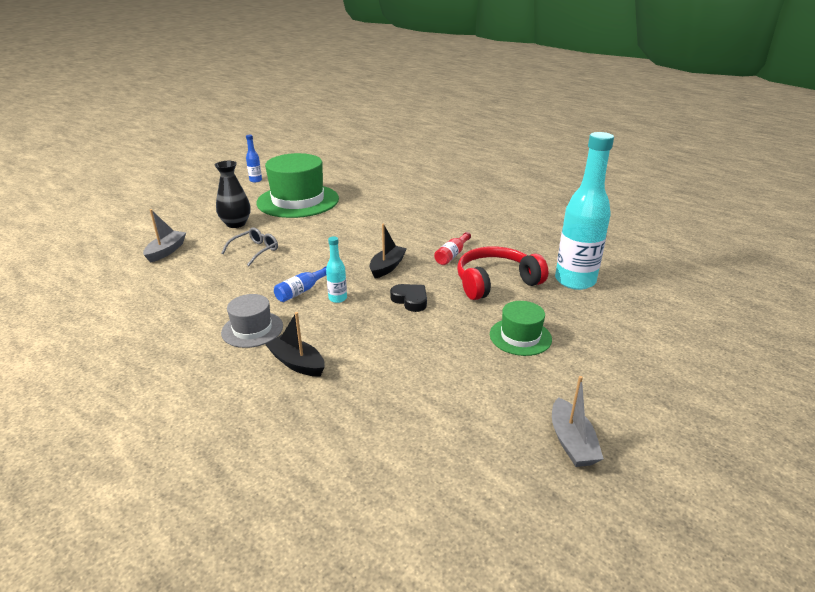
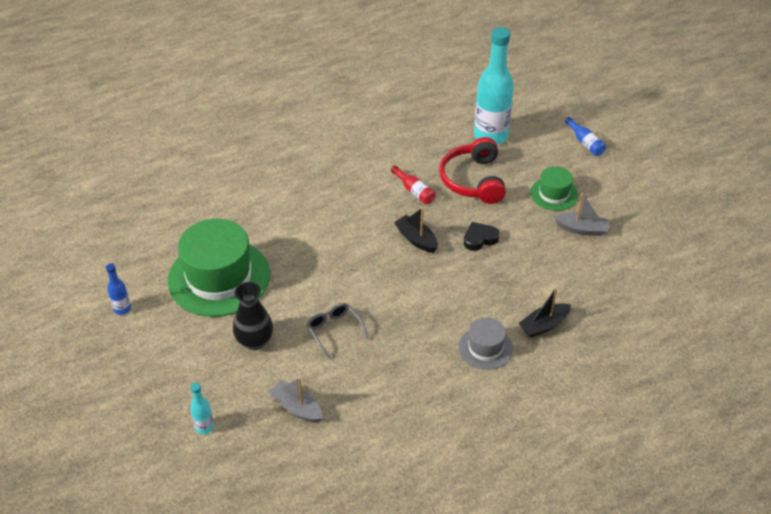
camera: 70 degrees left, 15 degrees up
(302, 291) = (434, 306): blue bottle -> blue bottle (585, 143)
(337, 298) = (458, 284): turquoise bottle -> turquoise bottle (204, 427)
(571, 442) = (664, 211): grey boat -> grey boat (582, 229)

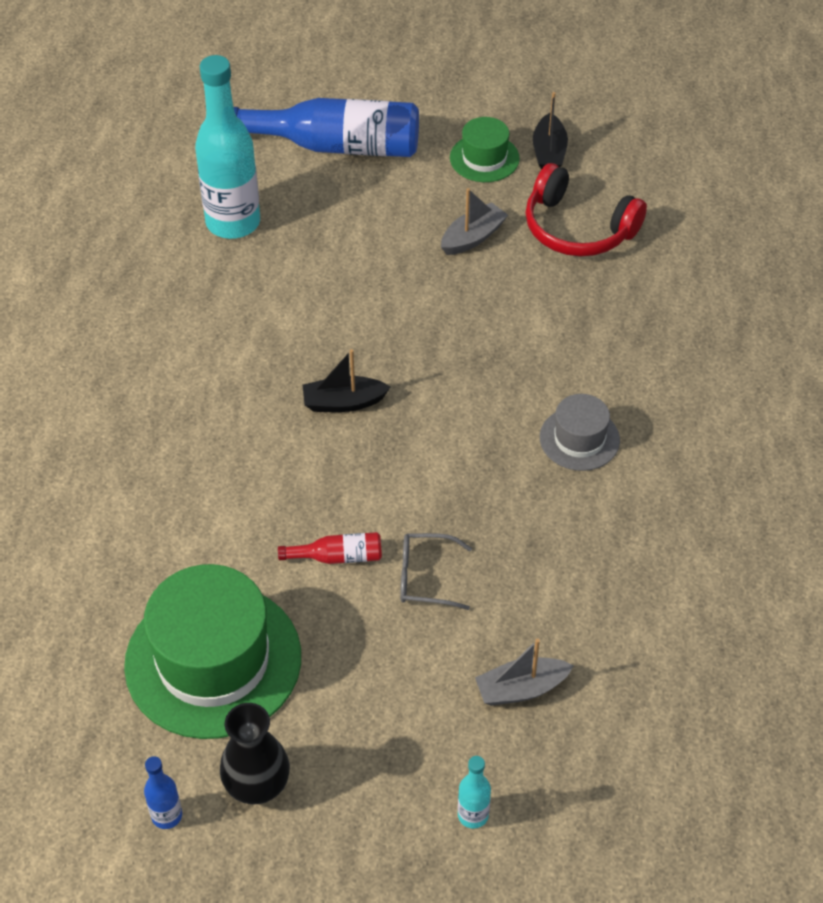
camera: 55 degrees left, 5 degrees up
(254, 341) = (368, 677): black vase -> black vase (257, 785)
(414, 191) = (256, 355): red bottle -> red bottle (337, 557)
(473, 180) = (294, 286): red headphones -> red headphones (577, 228)
(479, 239) = (401, 340): black heart -> none
(544, 325) = (590, 363): black boat -> black boat (549, 152)
(554, 194) = (392, 226): green hat -> green hat (484, 158)
(585, 143) = (335, 146): blue bottle -> blue bottle, size x2.29

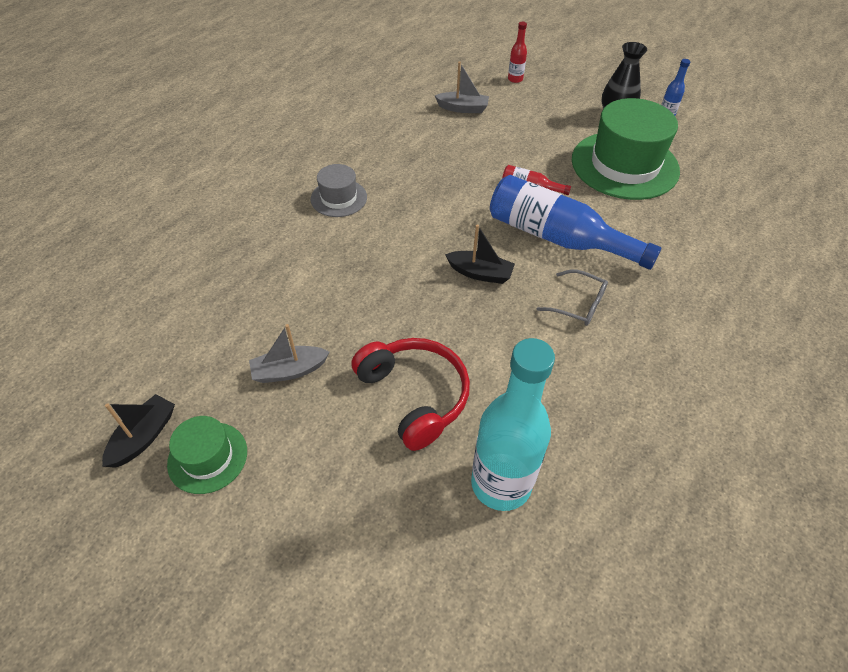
camera: 155 degrees left, 0 degrees up
(335, 146) = (342, 548): blue bottle -> blue bottle (558, 238)
(425, 577) = (483, 163): grey glasses -> grey glasses (578, 304)
(473, 815) = (515, 79): turquoise bottle -> red bottle
(577, 228) = (198, 343): red headphones -> red headphones (414, 395)

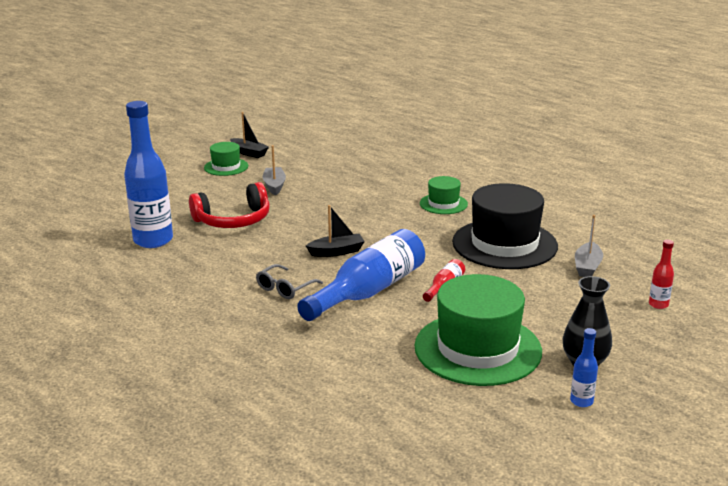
camera: 100 degrees right, 25 degrees down
(339, 198) = (443, 204): grey hat -> green hat
(430, 153) = (504, 244): none -> black hat
(480, 273) = (336, 252): black boat -> black boat turned 135 degrees counterclockwise
(501, 484) = (153, 240): turquoise bottle -> blue bottle

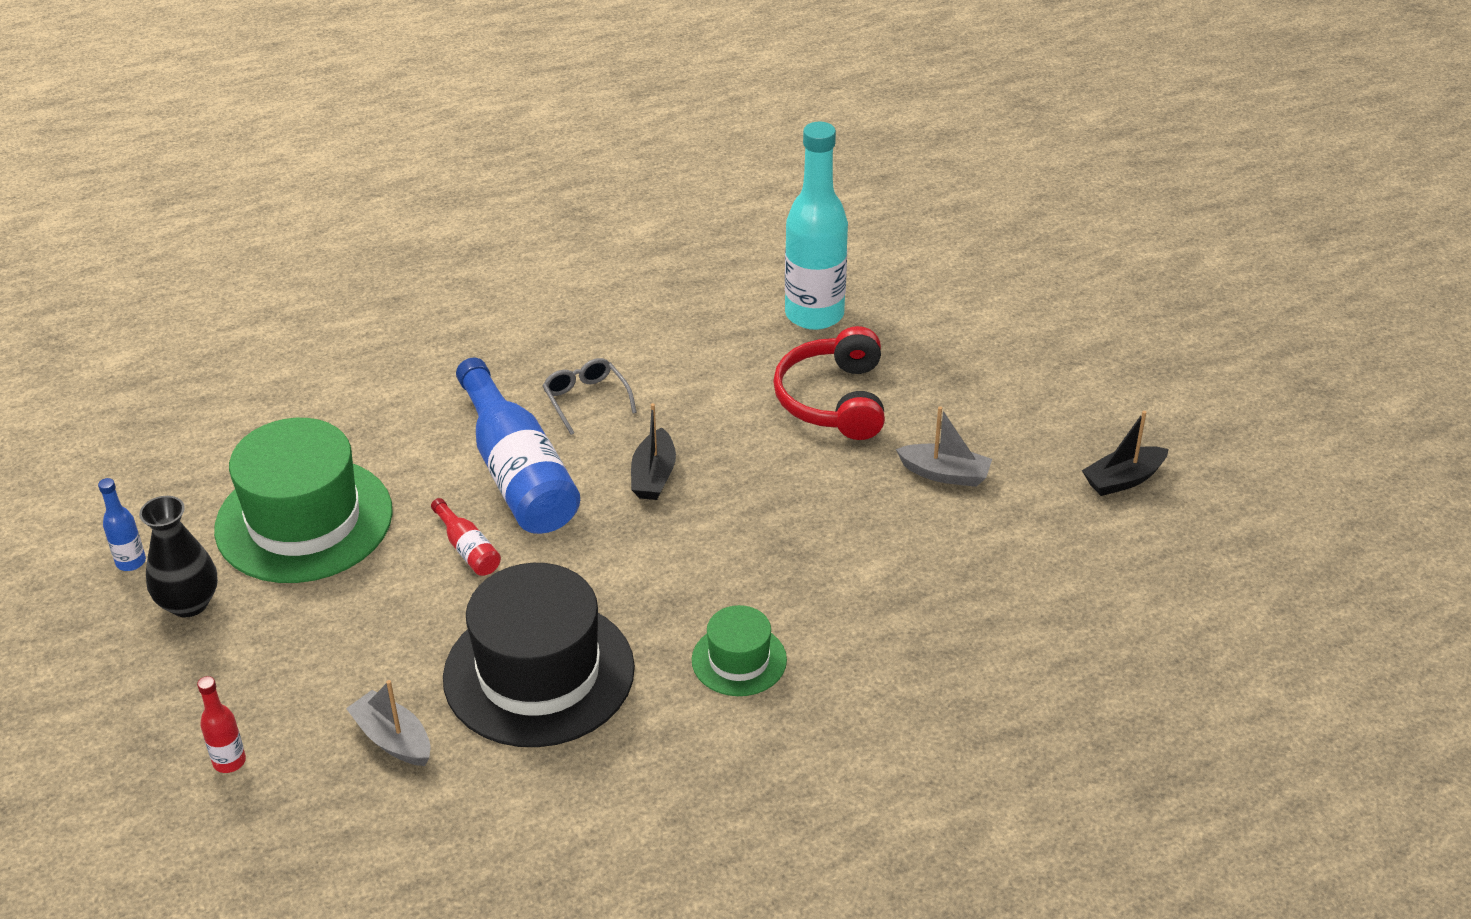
camera: 115 degrees right, 15 degrees up
(153, 240) = (814, 314): blue bottle -> turquoise bottle
(226, 167) = (1065, 437): green hat -> none

